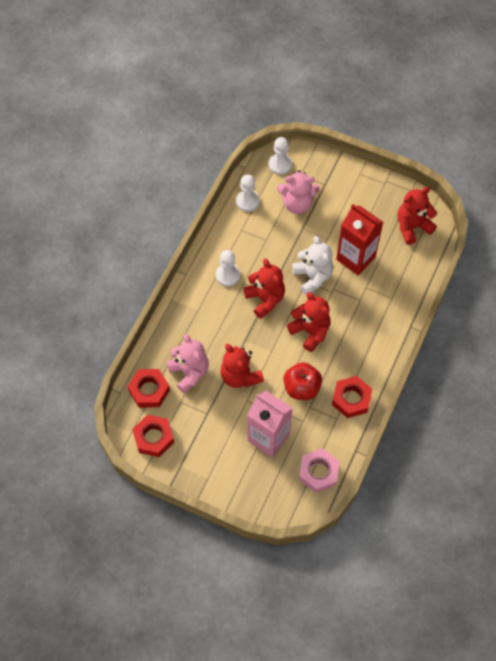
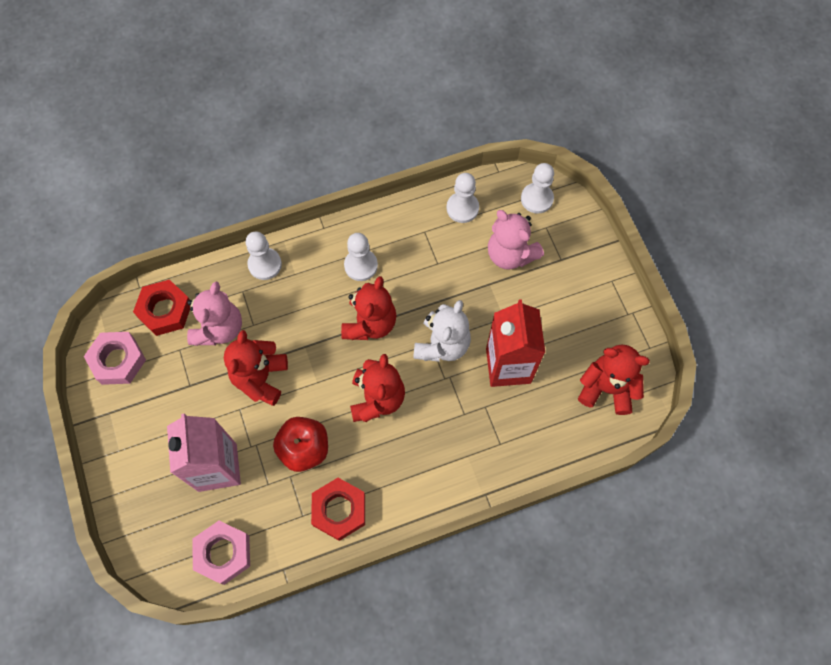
camera: 45 degrees right, 5 degrees up
(153, 438) = (118, 360): red nut -> pink nut
(176, 319) = (265, 264): none -> white pawn

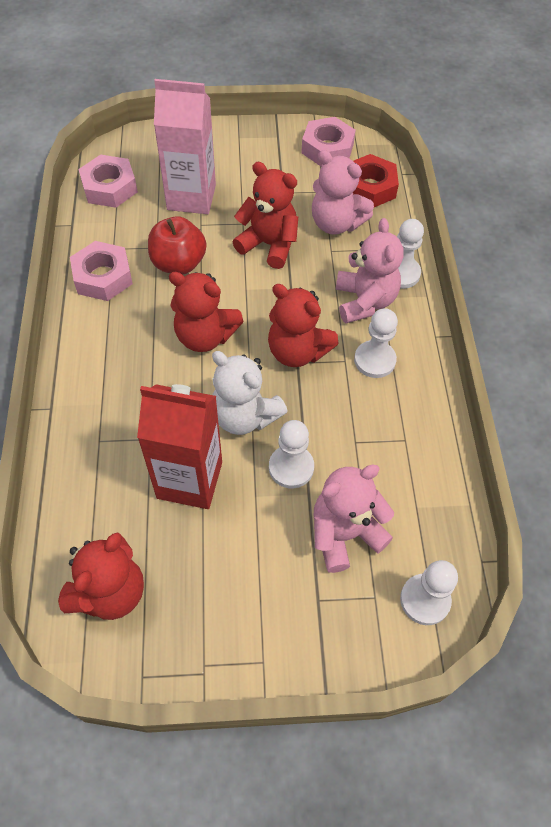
camera: 105 degrees right, 10 degrees down
(303, 285) = (364, 301): none -> pink teddy bear
(339, 510) = (103, 277): red nut -> pink nut
(462, 208) = (430, 495): white pawn -> white pawn (291, 467)

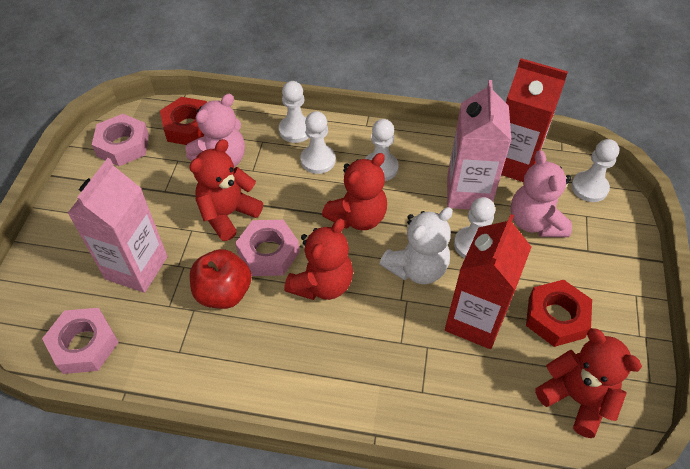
camera: 75 degrees left, 5 degrees down
(103, 277) = (216, 366): pink nut -> pink nut (268, 253)
(210, 565) = (556, 317): none -> red nut
(364, 301) = (318, 160): pink teddy bear -> white pawn
(367, 454) = (468, 193): none -> pink carton
(434, 501) = (513, 163): none -> red carton

